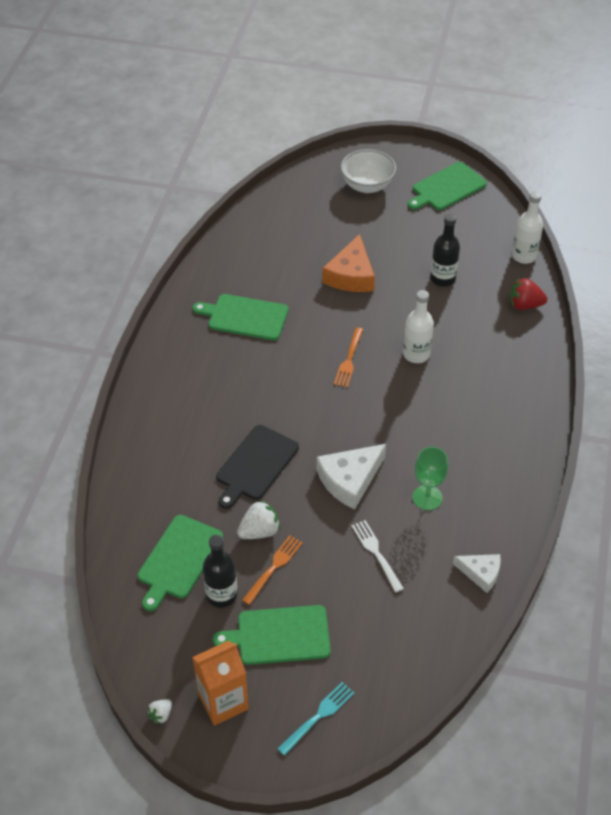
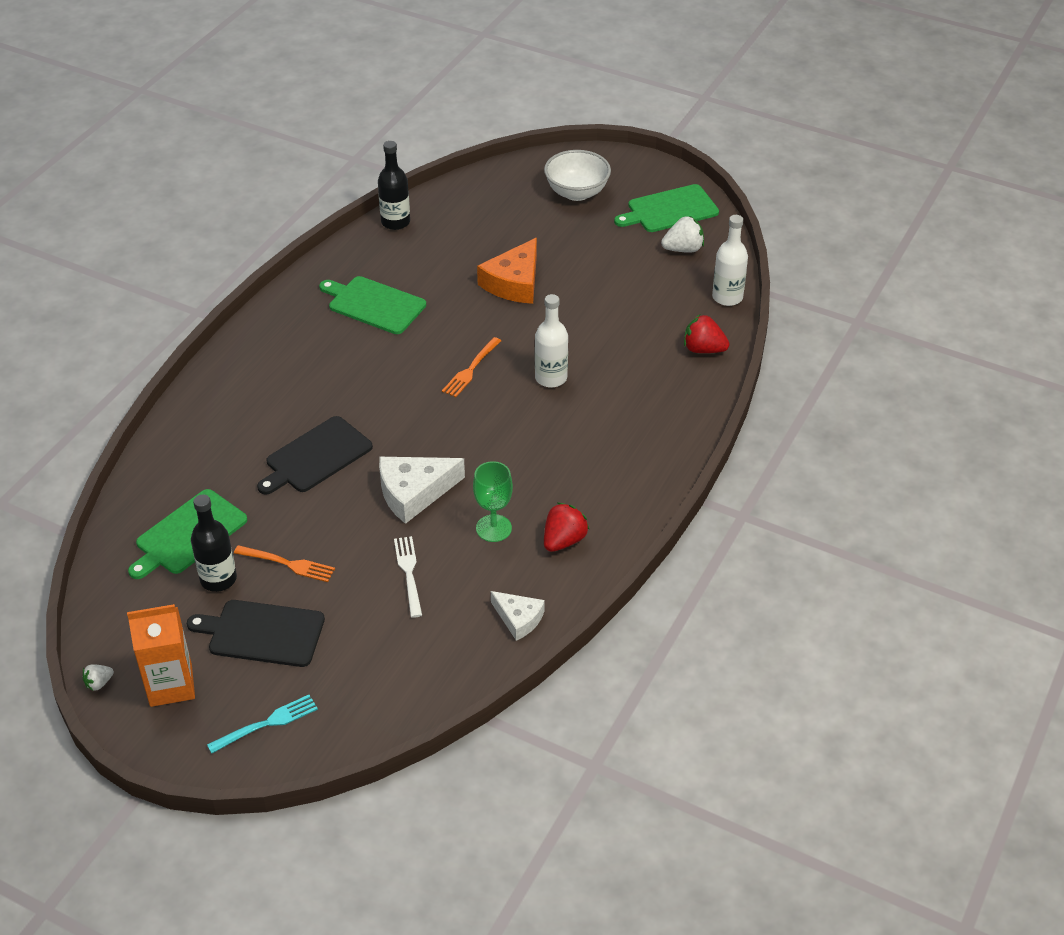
camera: 15 degrees right, 5 degrees down
(259, 531) = (289, 524): white strawberry -> white strawberry (683, 249)
(273, 567) = (288, 564): orange fork -> orange fork turned 60 degrees clockwise
(279, 635) = (262, 633): green cutting board -> black cutting board
(442, 278) = (619, 304): black bottle -> black bottle (395, 222)
(487, 496) = (564, 540): none -> red strawberry

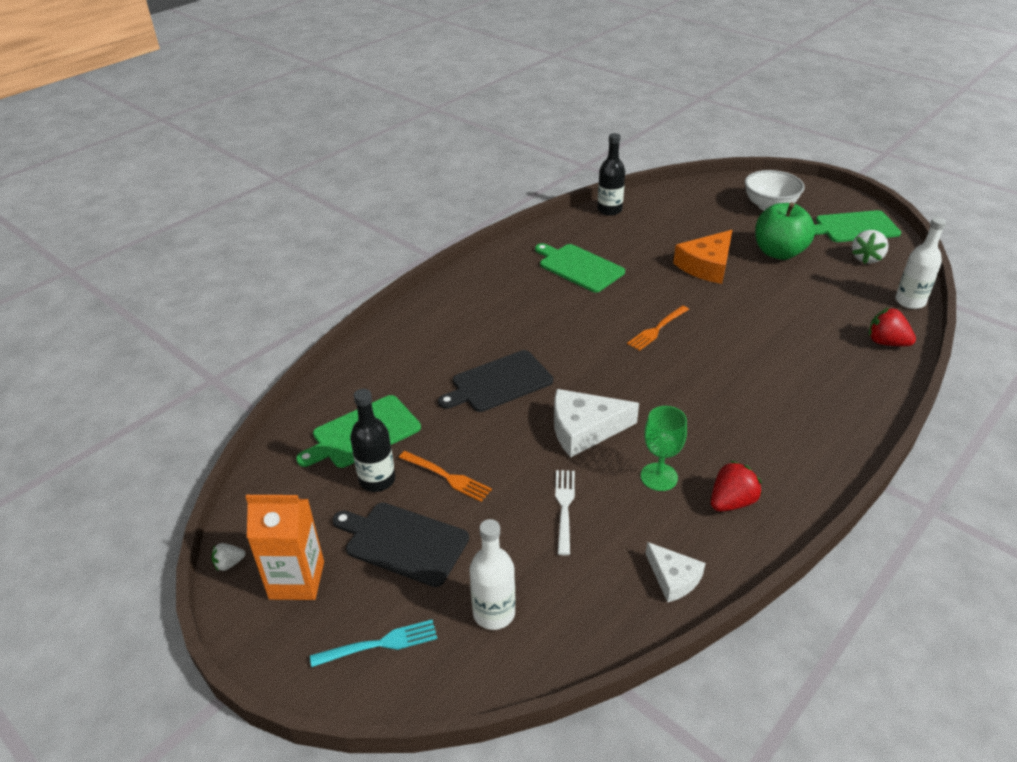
camera: 15 degrees right, 5 degrees down
(551, 378) = (732, 347): white bottle -> white bottle (494, 613)
(591, 254) = (779, 252): none -> green apple
(683, 249) = (866, 258): white strawberry -> white strawberry turned 120 degrees clockwise

